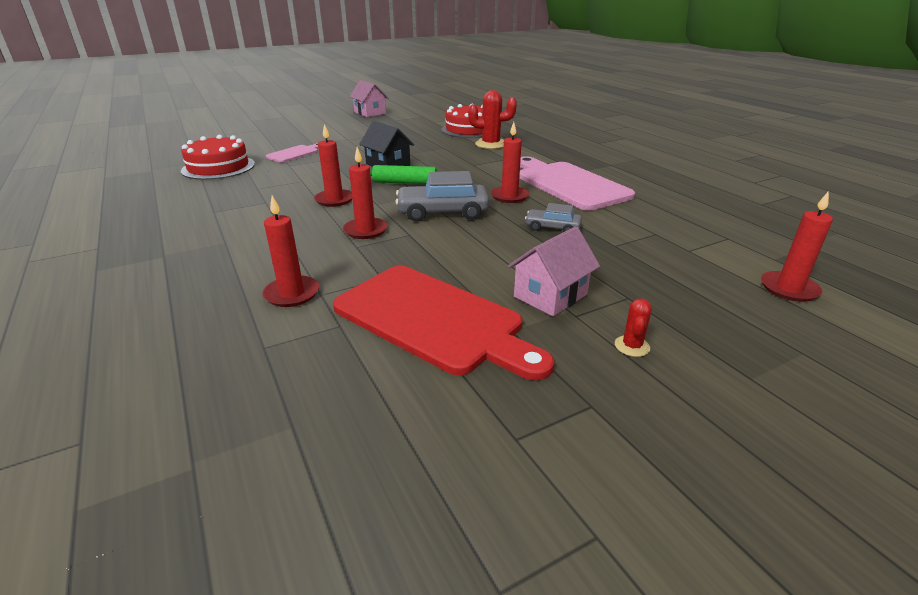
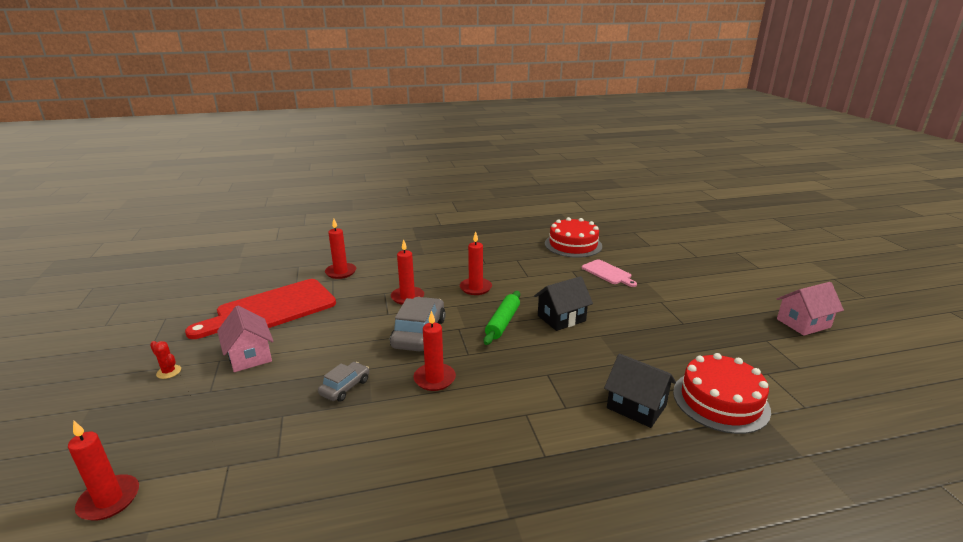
camera: 105 degrees right, 5 degrees down
(491, 144) = (636, 407): red cactus -> black house
(568, 184) = (448, 436): pink cutting board -> none

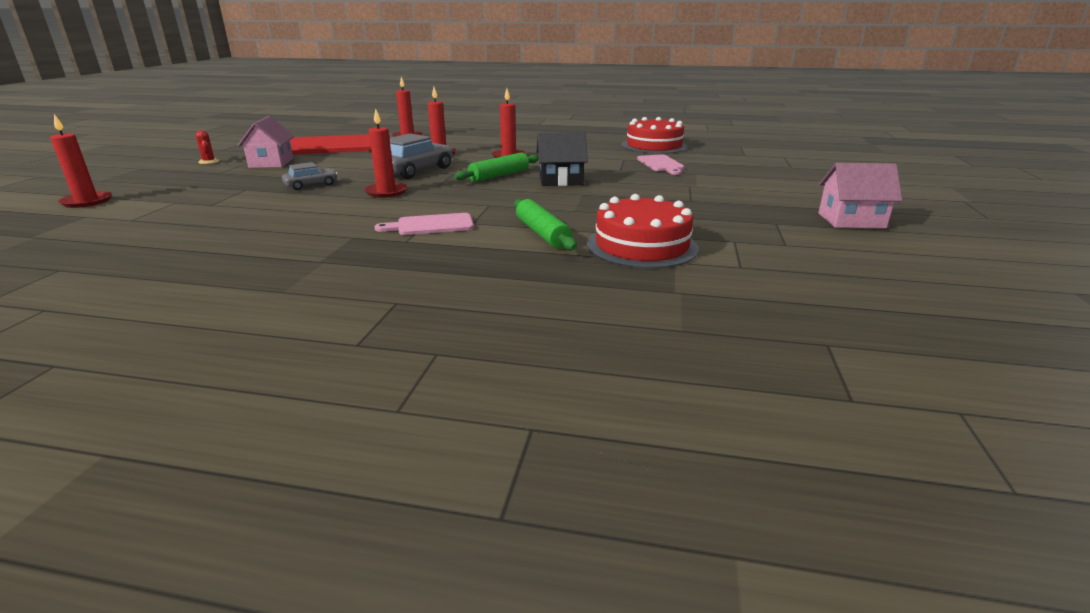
camera: 25 degrees right, 0 degrees up
(537, 423) = (431, 225): none -> pink cutting board
(636, 407) = (542, 233): black house -> green rolling pin

